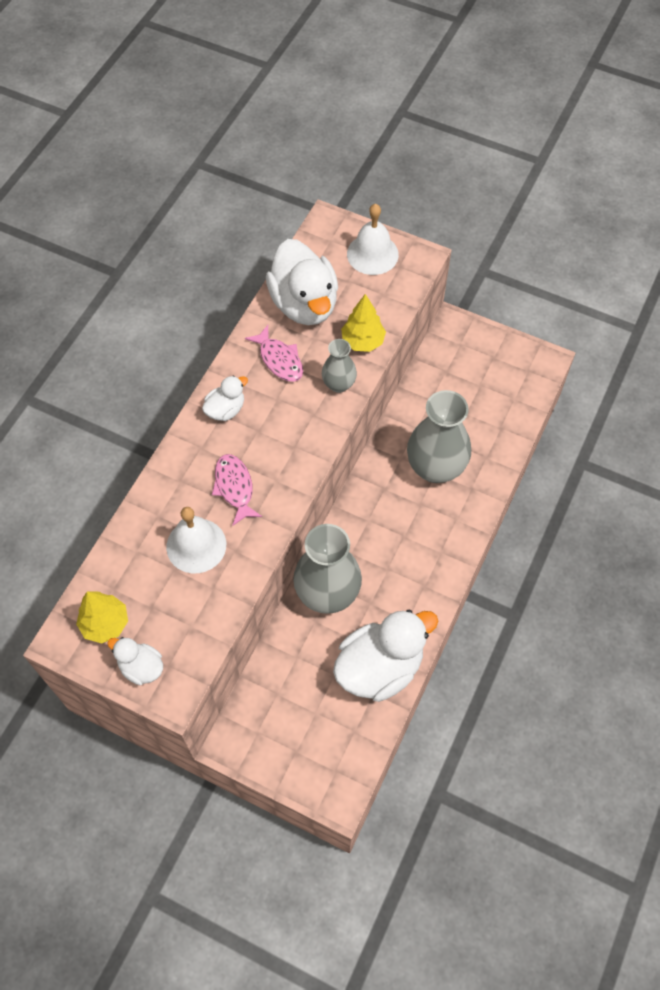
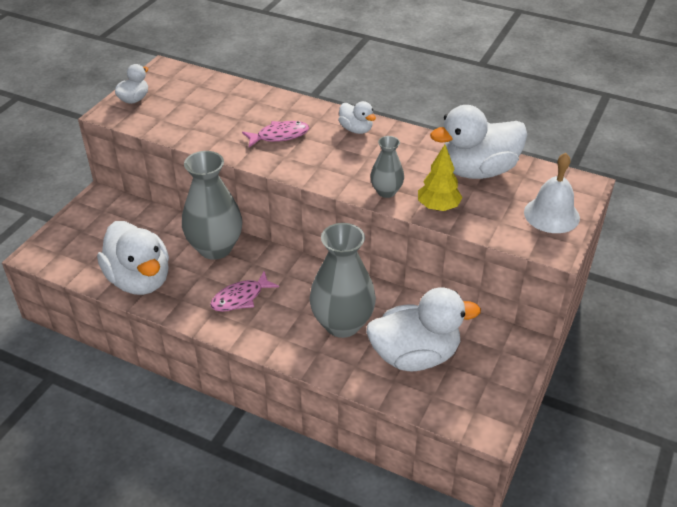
camera: 90 degrees right, 20 degrees down
(105, 624) = (172, 83): yellow tree -> none
(196, 545) = (229, 119): white bell -> none
(279, 360) = (411, 157): pink fish -> pink fish (240, 298)
(471, 410) = (415, 355): none -> white duck

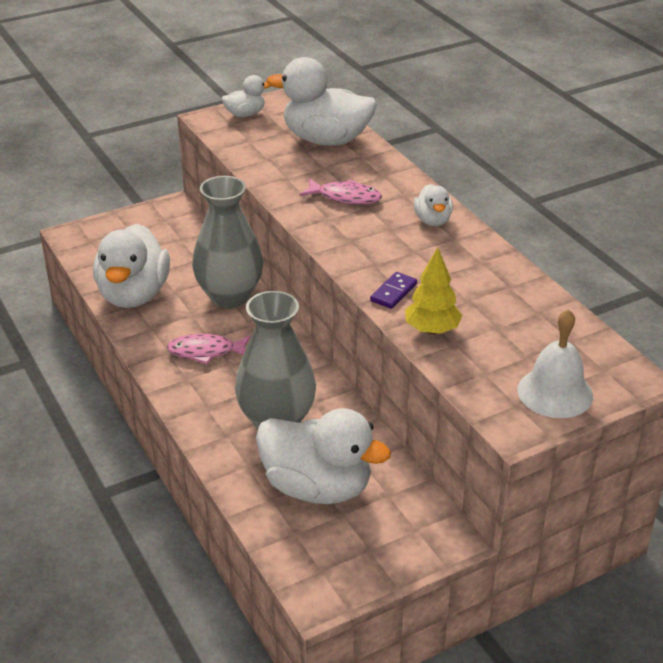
camera: 35 degrees right, 5 degrees down
(386, 191) = (393, 292): grey vase -> purple domino
(477, 171) = (521, 313): white duck -> white duck (326, 140)

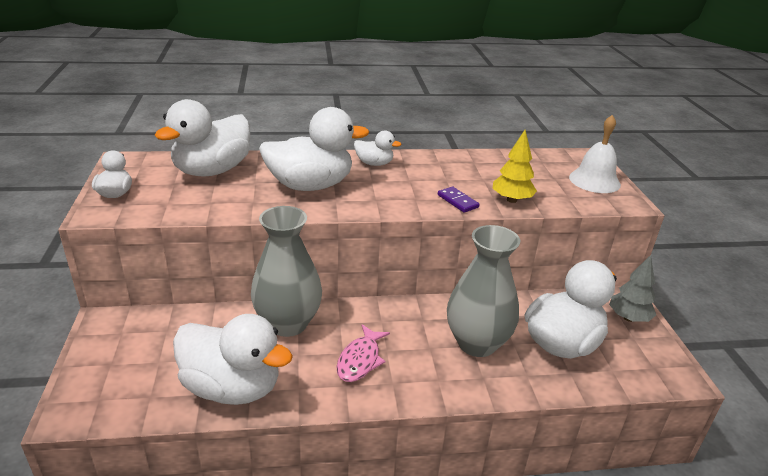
camera: 70 degrees left, 5 degrees down
(345, 197) = (310, 185): pink fish -> white duck
(408, 543) = (628, 318): none -> grey tree

